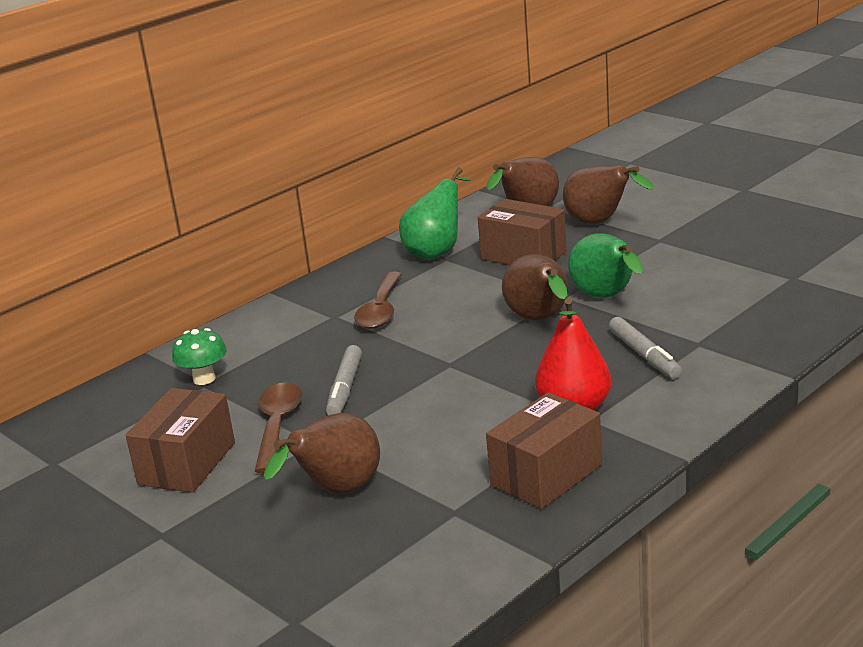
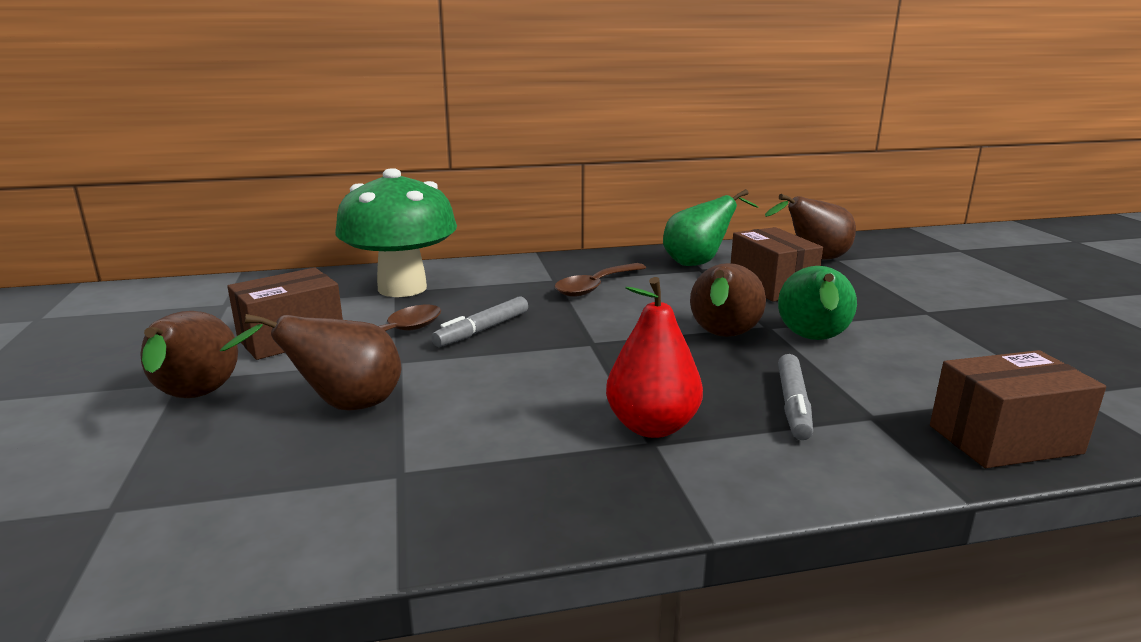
camera: 30 degrees right, 5 degrees down
(204, 379) = (402, 288): green mushroom -> green mushroom, size x2.31
(546, 475) = (535, 480): brown box -> brown box (1004, 439)
(599, 223) = (876, 283): brown pear -> brown pear (194, 398)

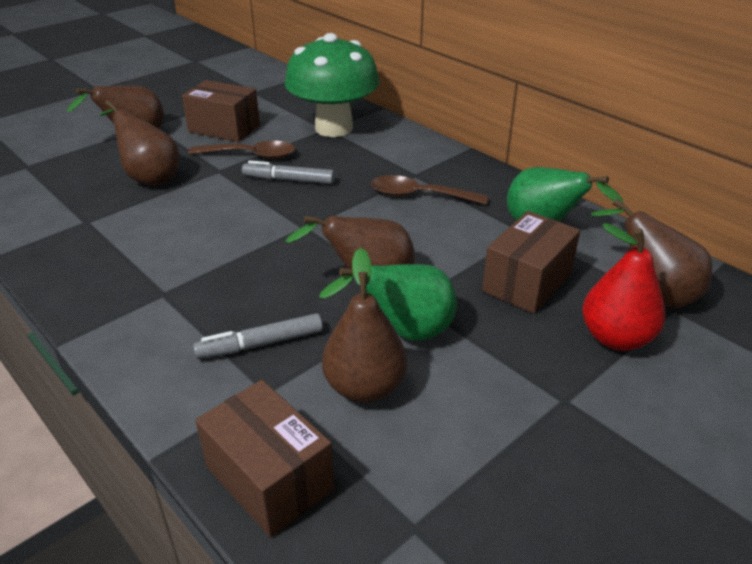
camera: 60 degrees right, 15 degrees up
(652, 426) = (185, 288): red pear -> red pear (616, 338)
(885, 372) = (364, 387): none -> brown pear

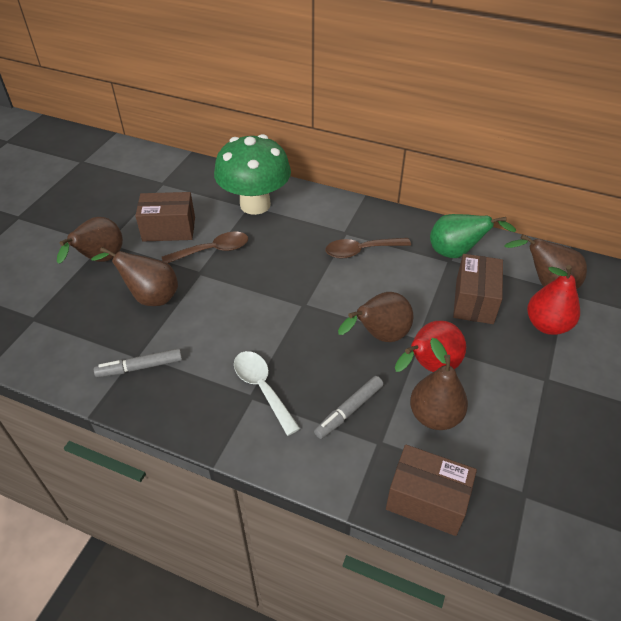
camera: 25 degrees left, 10 degrees up
(182, 289) = (262, 388): none -> white spoon
(288, 180) = (260, 265): grey marker -> grey marker (140, 367)
(405, 332) = (429, 366): green pear -> red pear

